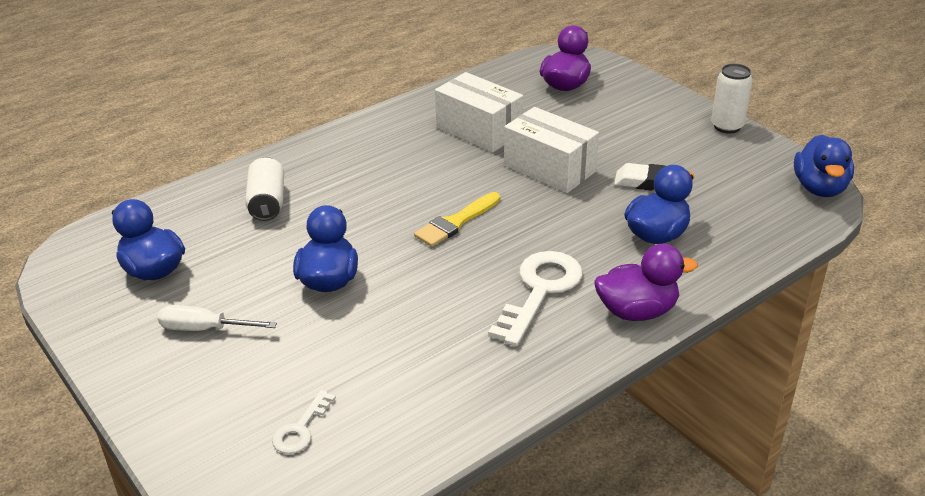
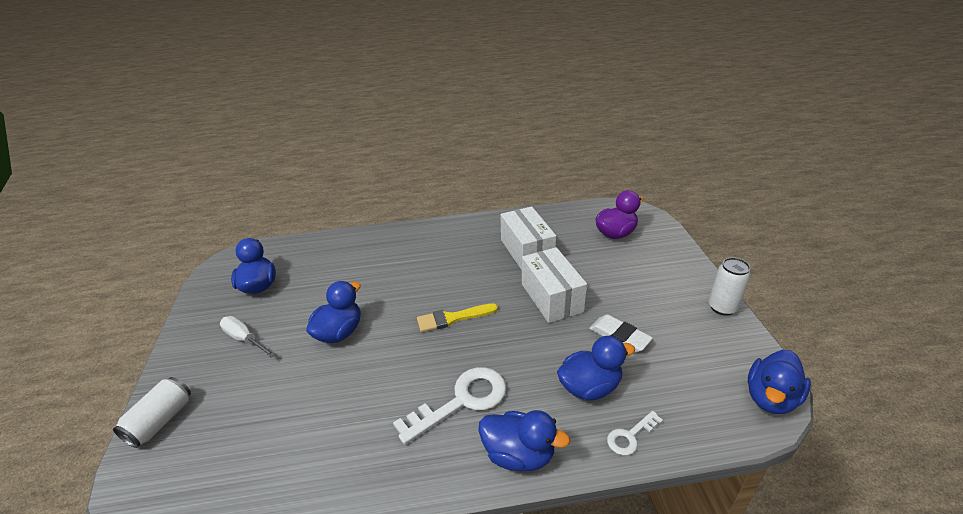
camera: 30 degrees right, 0 degrees up
(267, 202) = (357, 261): white can -> white can (161, 421)
(301, 429) = (221, 445): white key -> white key (630, 436)
(637, 311) = (519, 454): purple duck -> blue duck

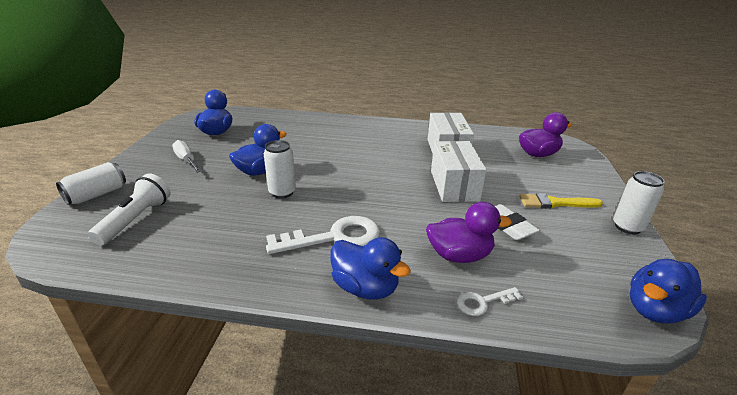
camera: 15 degrees right, 5 degrees down
(231, 443) = (136, 219): none -> white flashlight
(379, 356) = (282, 192): none -> white can
(452, 318) = (357, 181): yellow brush -> yellow brush (555, 203)
(590, 387) = (459, 255): blue duck -> purple duck

